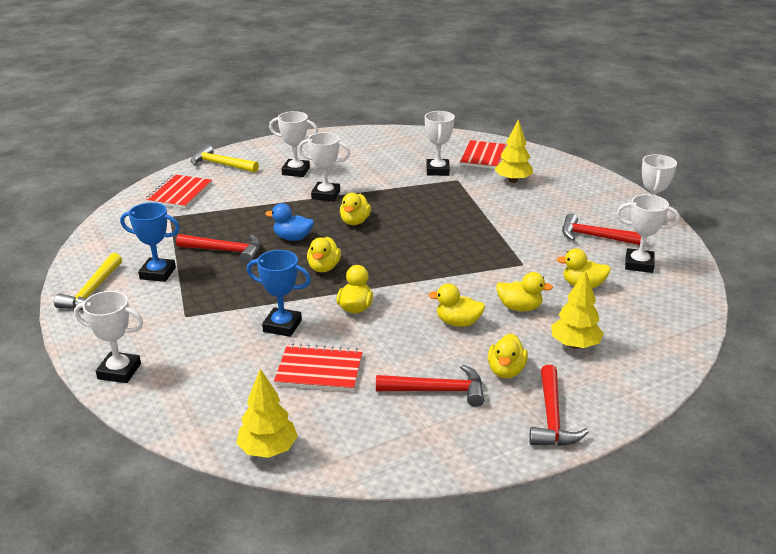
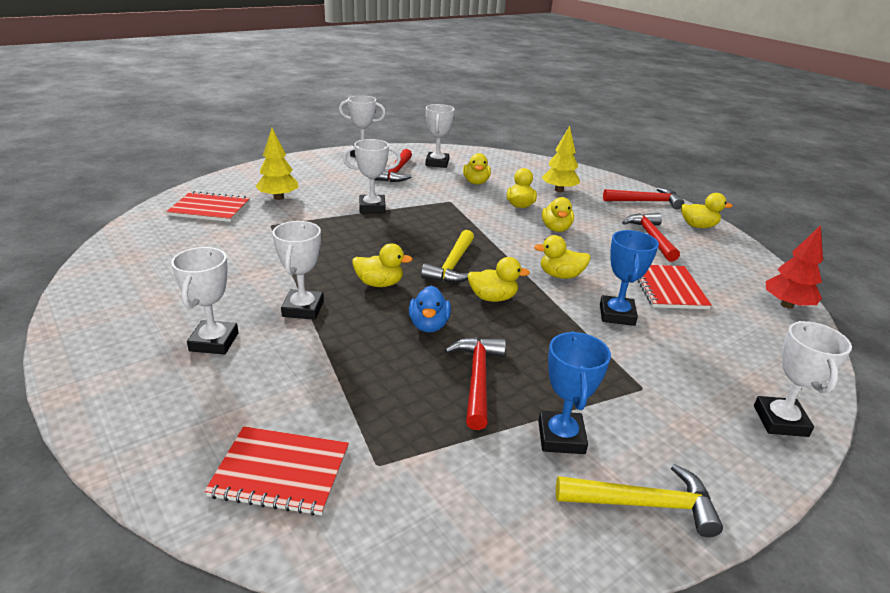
camera: 100 degrees left, 0 degrees up
(221, 164) = (156, 435): yellow hammer -> yellow hammer (452, 265)
(268, 450) = (786, 305): yellow tree -> red tree
(437, 170) = (242, 235): white trophy -> white trophy (372, 207)
(506, 371) = (607, 213): yellow duck -> yellow duck (698, 226)

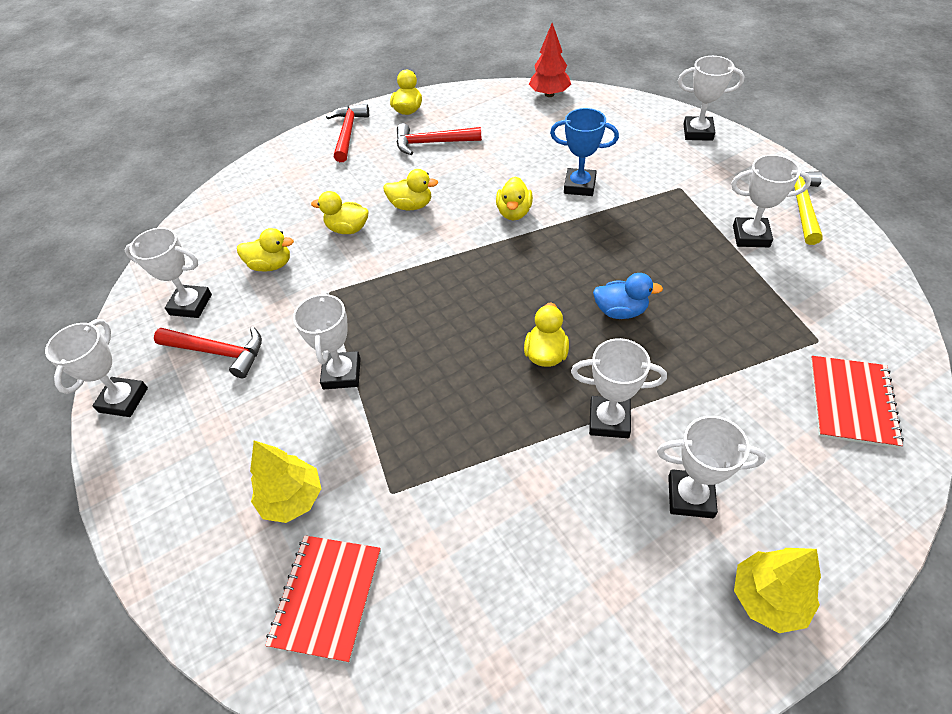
camera: 80 degrees left, 20 degrees up
(452, 265) = (500, 292): yellow hammer -> none
(477, 379) = (695, 279): red hammer -> none
(493, 298) = (563, 263): yellow duck -> none
(559, 190) = (308, 193): yellow tree -> yellow tree (767, 598)
(561, 437) = (751, 236): blue trophy -> white trophy
(668, 288) = (531, 149): red notebook -> none

